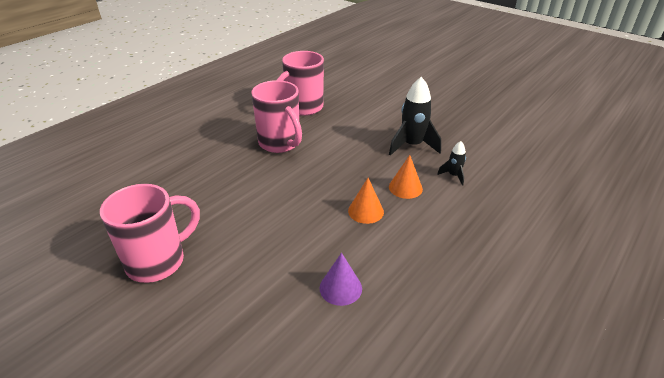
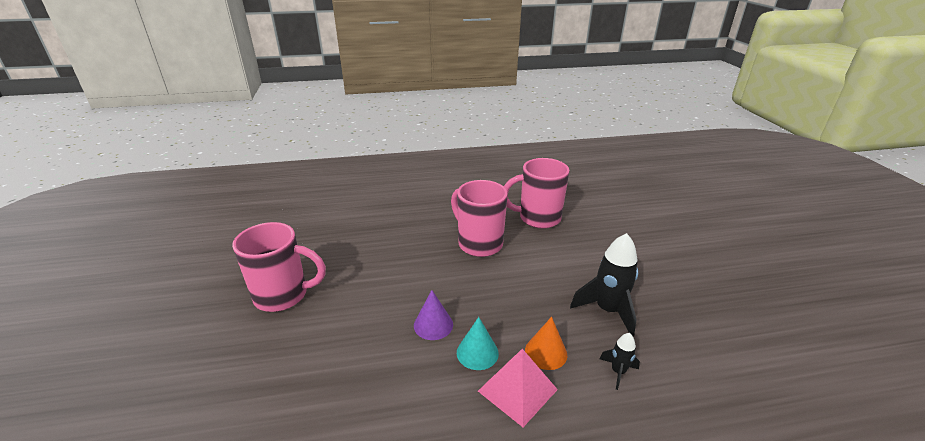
camera: 40 degrees right, 5 degrees down
(280, 143) = (478, 243): pink mug -> pink mug turned 135 degrees clockwise
(340, 288) = (368, 413): purple cone -> purple cone (433, 325)
(365, 211) = (477, 352): orange cone -> turquoise cone
(414, 217) = (517, 390): none -> pink pyramid

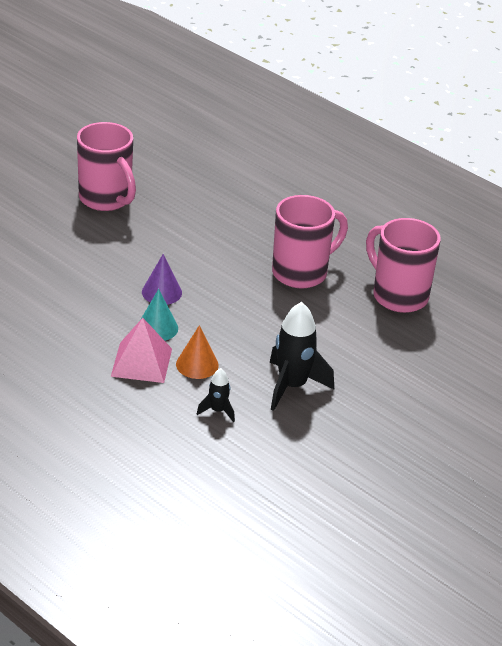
camera: 50 degrees right, 5 degrees up
(478, 243) = (302, 272): pink mug -> pink mug turned 45 degrees clockwise

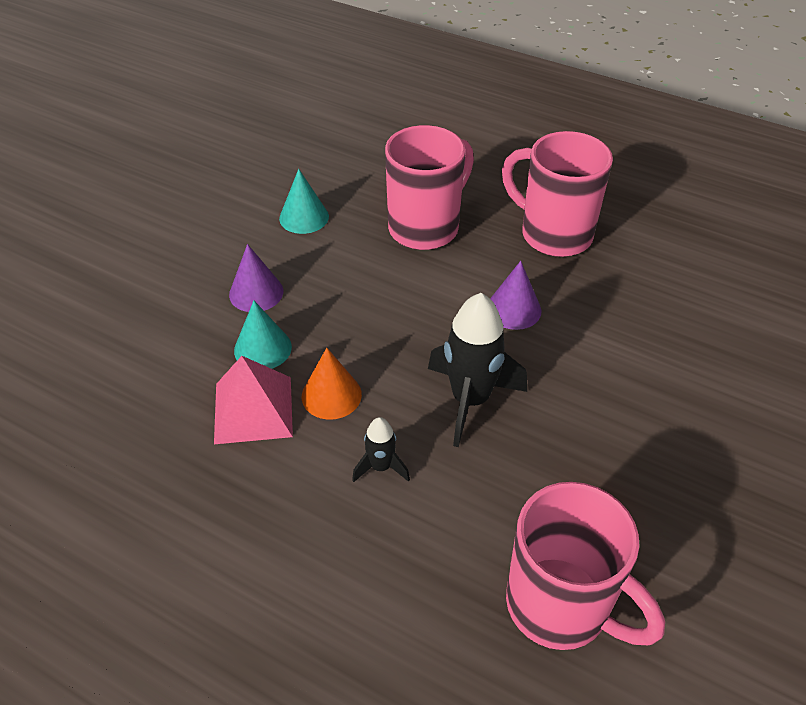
camera: 10 degrees left, 10 degrees up
(106, 199) = (157, 177): pink mug -> pink mug (561, 606)
(211, 248) = (304, 217): none -> turquoise cone
(346, 338) = (513, 309): none -> purple cone

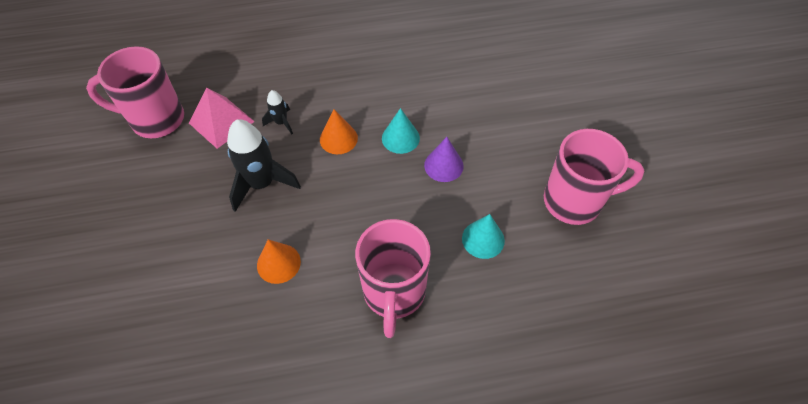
camera: 140 degrees right, 10 degrees up
(253, 409) = (369, 108): pink pyramid -> pink pyramid (221, 122)
(513, 309) = (278, 263): purple cone -> orange cone
(553, 234) = (295, 359): pink mug -> pink mug (575, 201)

